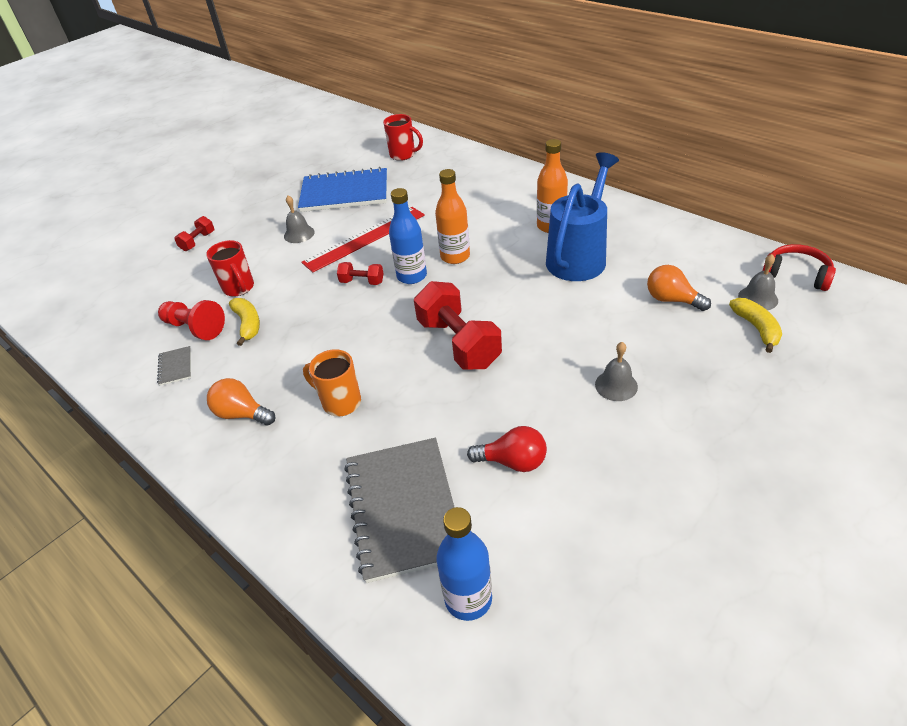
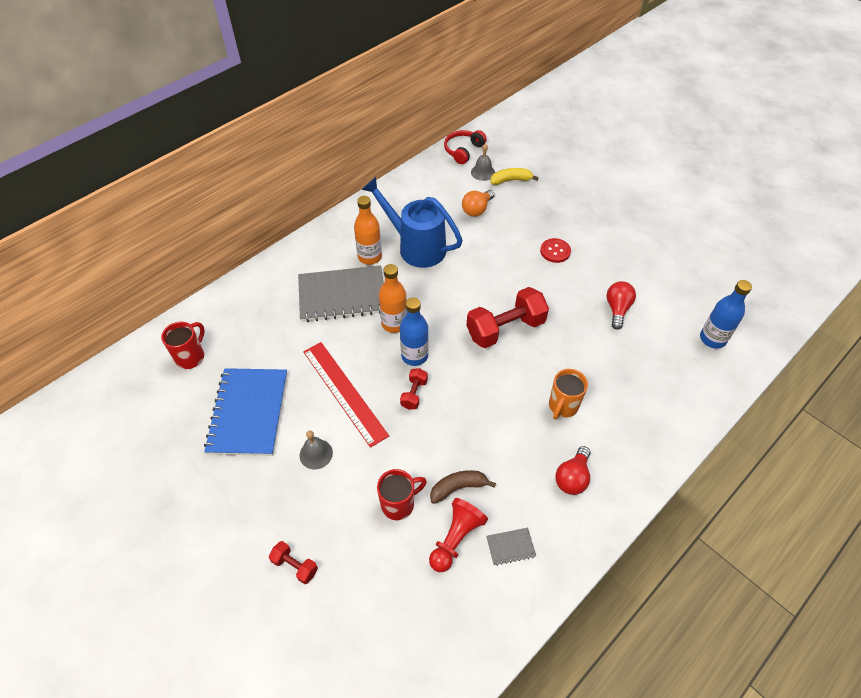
camera: 90 degrees left, 10 degrees up
(242, 414) = (572, 478): orange light bulb -> red light bulb
(248, 324) = (458, 488): yellow banana -> brown banana
(404, 509) = (656, 367): grey notebook -> grey notebook (342, 295)
(616, 385) = (555, 251): grey bell -> red button

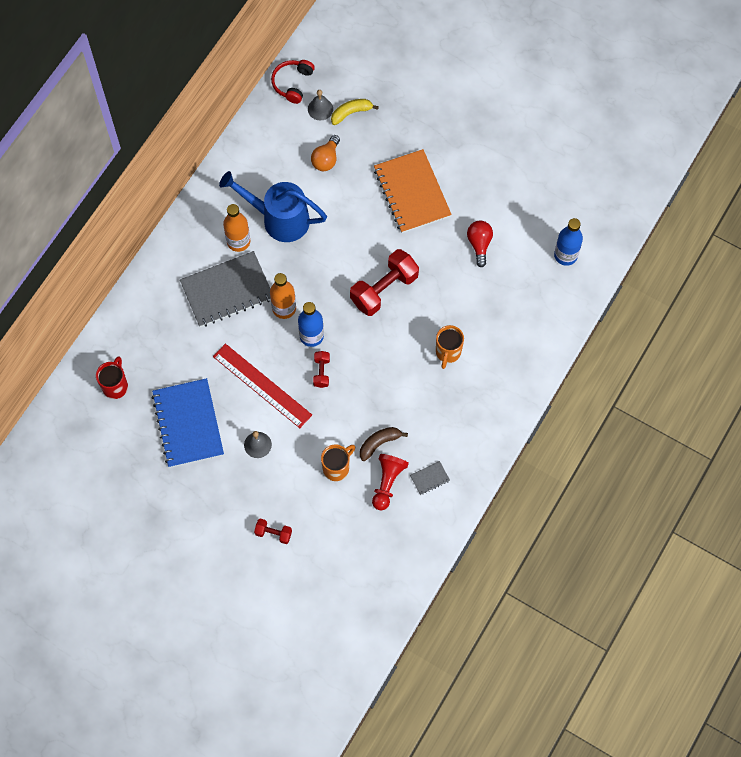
camera: 15 degrees left, 15 degrees up
(399, 504) = (337, 468): red mug -> orange mug
(555, 251) = (412, 192): red button -> orange notebook
(572, 478) = (466, 412): red light bulb -> none

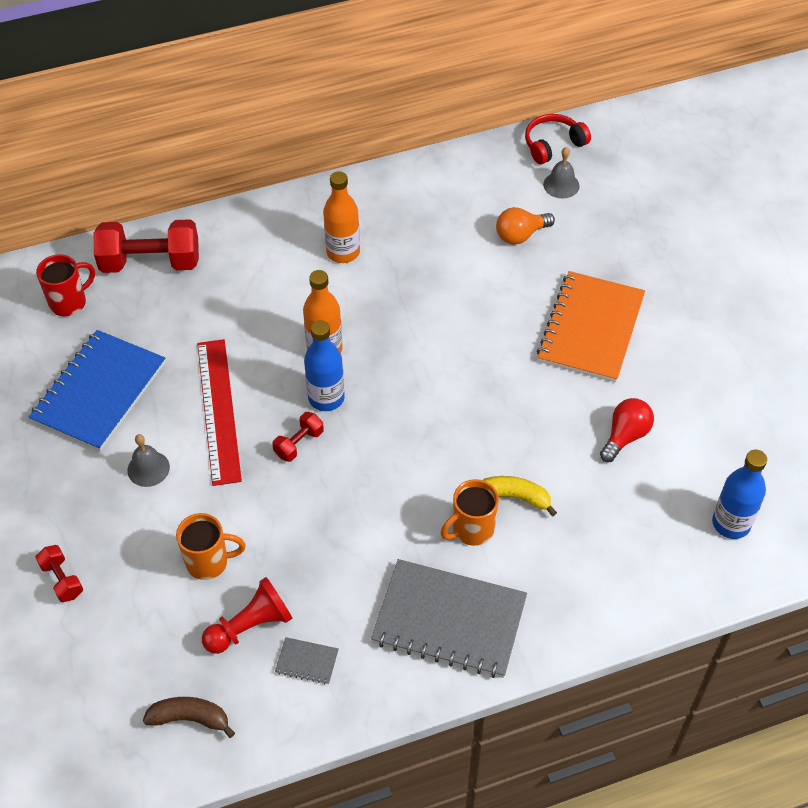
camera: 40 degrees right, 15 degrees down
(227, 290) = (281, 290): grey notebook -> grey notebook (449, 620)
(278, 219) = (409, 258): blue watering can -> none
(351, 113) = (593, 209): yellow banana -> yellow banana (514, 497)
(379, 443) = (286, 572): brown banana -> brown banana (190, 718)
(384, 289) = (459, 407): red dumbbell -> red dumbbell (150, 263)

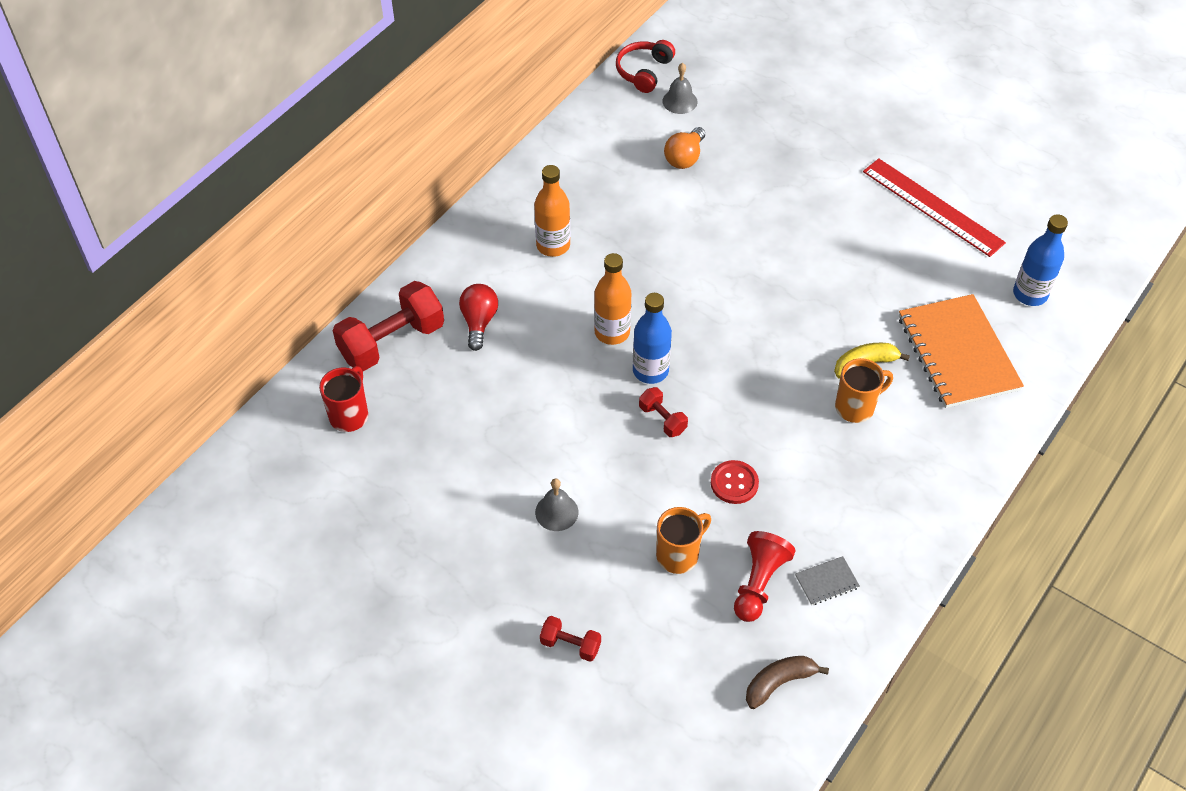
camera: 35 degrees left, 0 degrees up
(99, 392) = (452, 475): blue notebook -> none
(219, 410) = (571, 430): red ruler -> red ruler (932, 207)
(299, 443) = (662, 419): red dumbbell -> red dumbbell turned 45 degrees counterclockwise
(308, 531) = (734, 483): none -> red button
(449, 620) = (901, 484): grey notebook -> none
(471, 530) = (856, 407): orange mug -> orange mug turned 135 degrees counterclockwise
(591, 329) = (804, 204): orange notebook -> orange notebook (958, 353)
(625, 436) = (902, 272): red light bulb -> red light bulb (479, 322)

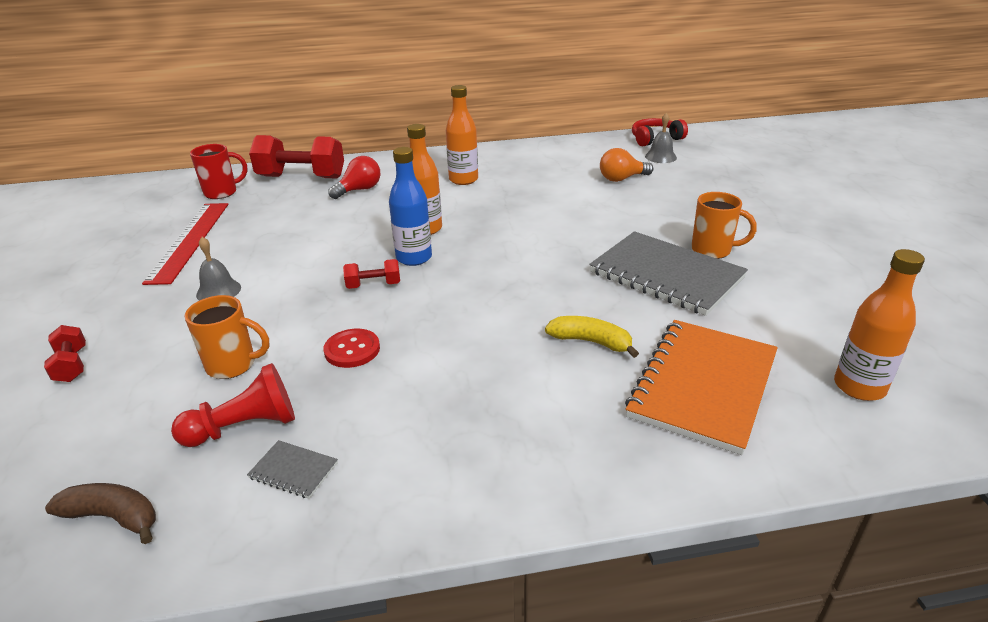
camera: 45 degrees right, 20 degrees down
(662, 419) = (373, 285): red dumbbell -> red dumbbell turned 75 degrees clockwise
(841, 264) = (666, 275): none -> grey notebook
(856, 407) = (536, 364): orange mug -> orange mug (712, 250)
(932, 207) = (814, 281): red ruler -> red ruler (190, 241)
(1030, 294) = (859, 387): blue bottle -> orange bottle

